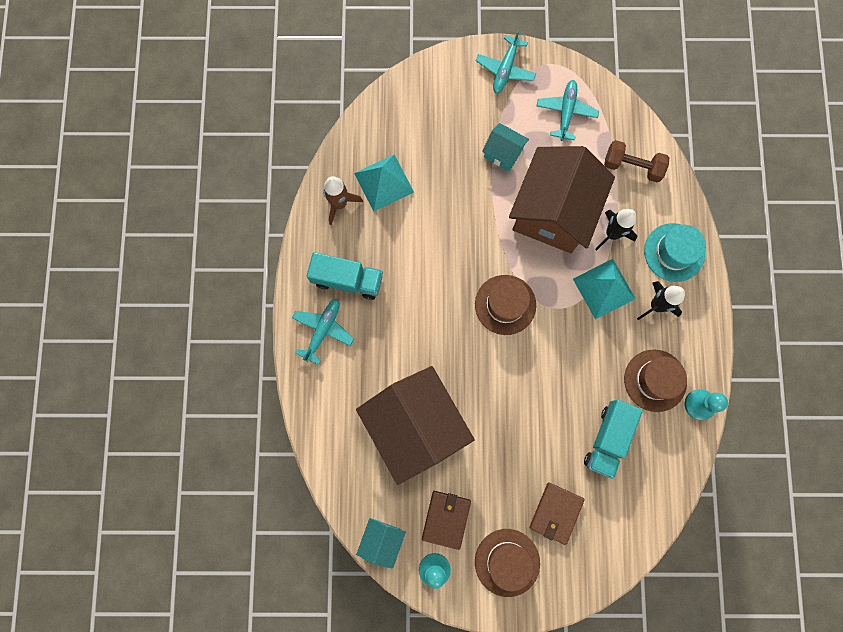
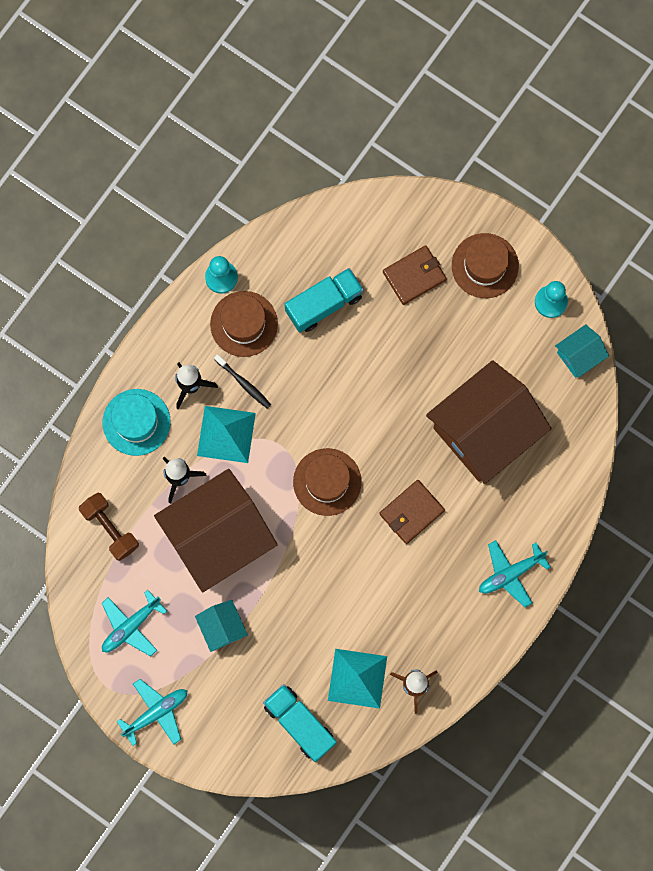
camera: 145 degrees left, 0 degrees up
(347, 280) = (456, 606): turquoise truck -> turquoise truck (299, 724)
(415, 425) = (485, 431): brown house -> brown house turned 45 degrees clockwise
(446, 519) = (512, 335): brown wallet -> brown wallet (411, 512)
(620, 335) = (243, 383): none -> black toothbrush

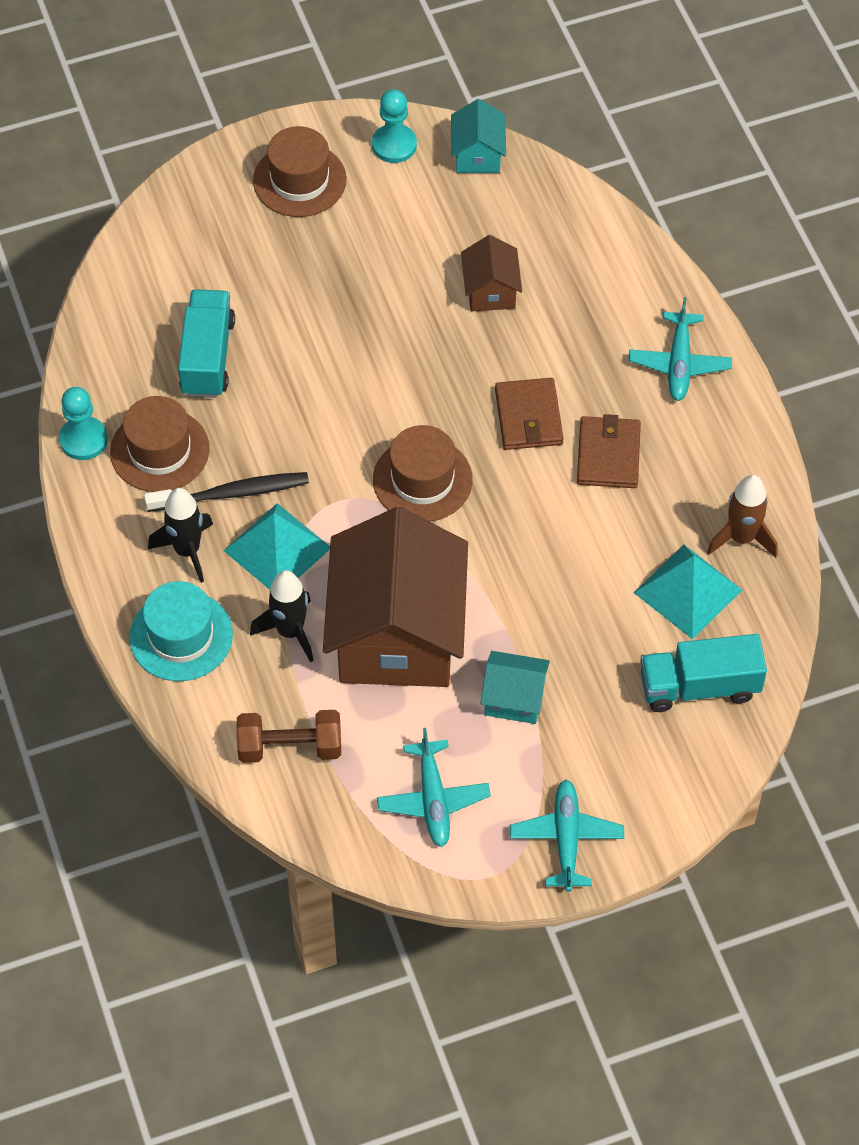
camera: 55 degrees left, 20 degrees down
(243, 383) = (231, 493): black toothbrush -> black toothbrush, size x1.50
(414, 276) = (252, 251): brown wallet -> brown wallet (608, 455)
(485, 431) = (490, 291): brown house -> brown house, size x0.45

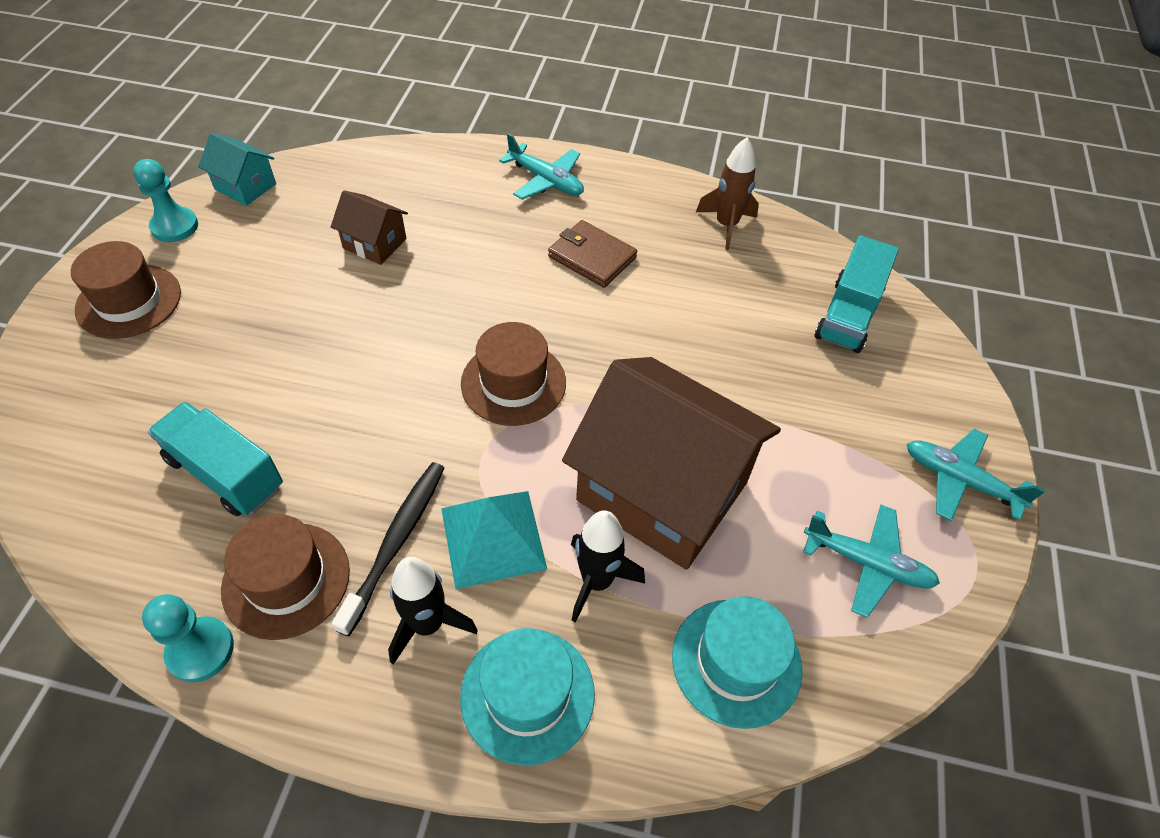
camera: 60 degrees left, 5 degrees down
(290, 747) = (736, 662): brown dumbbell -> turquoise hat
(514, 698) = (788, 440): turquoise house -> none
(528, 417) = (514, 283): brown wallet -> none
(687, 591) = (753, 277): turquoise pyramid -> none

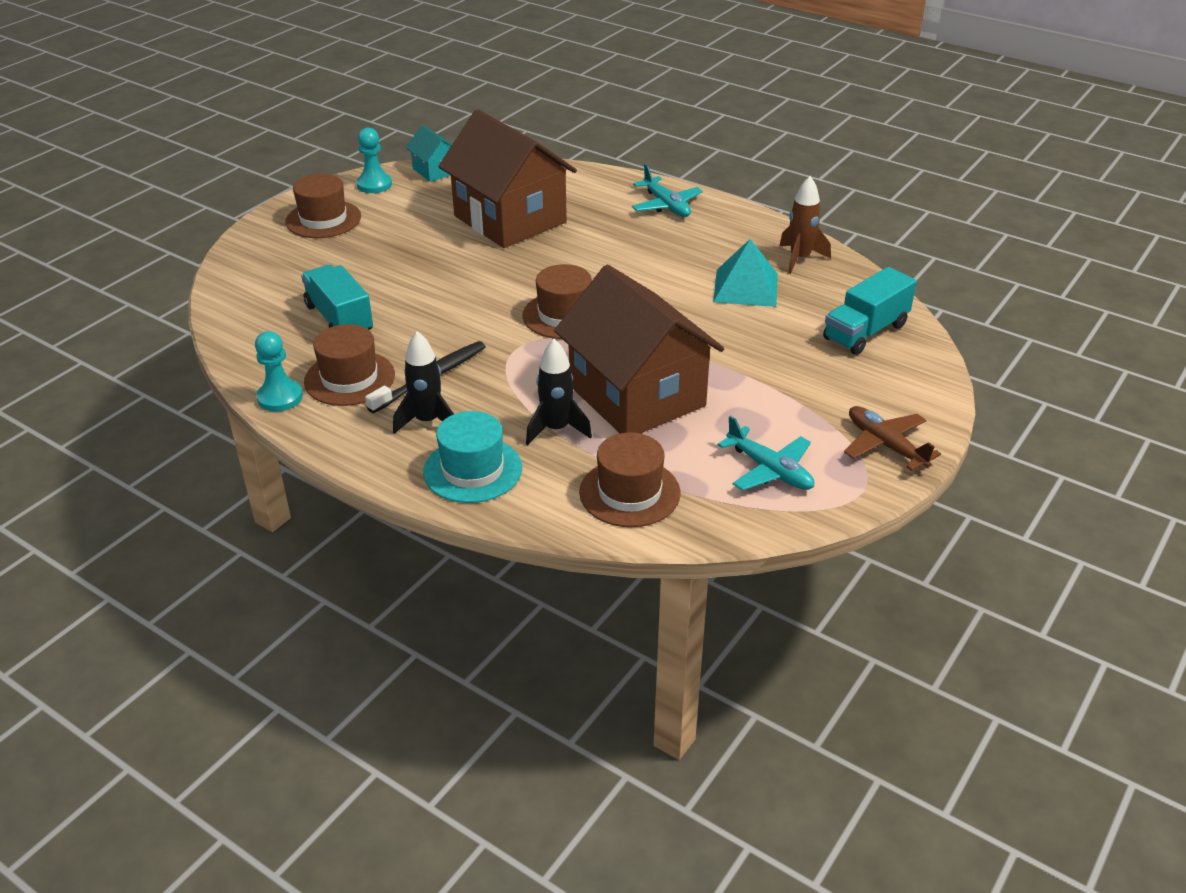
camera: 25 degrees right, 15 degrees down
(375, 243) = (510, 219): brown house -> brown house, size x2.25
(493, 538) = (497, 391): turquoise pyramid -> turquoise pyramid (745, 287)
(592, 257) = (672, 257): brown wallet -> none
(736, 662) = (629, 493): turquoise hat -> brown hat
(959, 480) = (885, 445): turquoise plane -> brown plane

